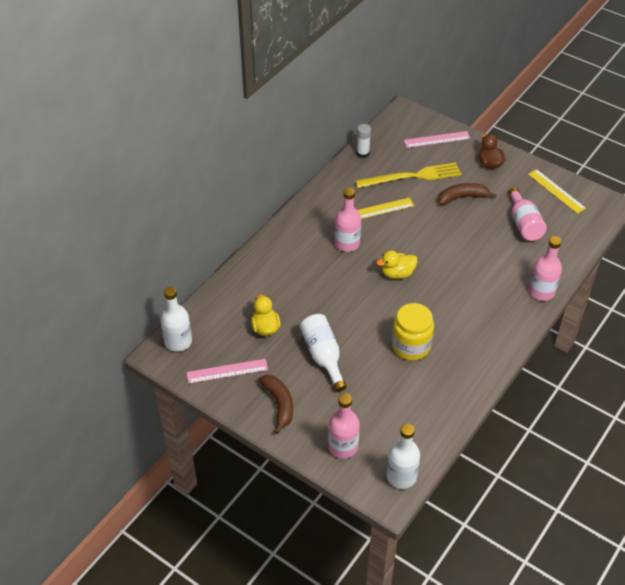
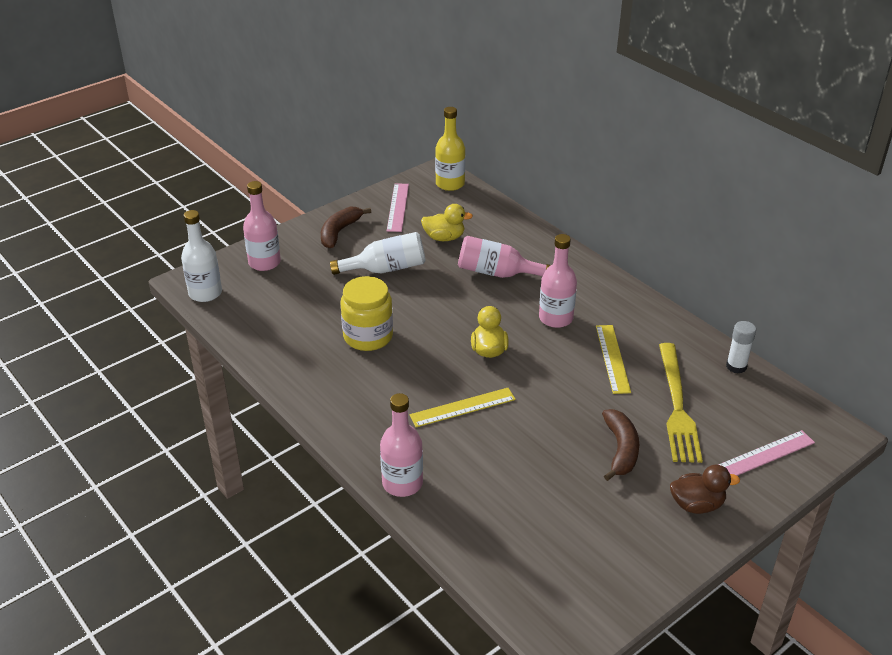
camera: 105 degrees right, 10 degrees down
(178, 341) = (450, 184): white bottle -> yellow bottle
(279, 404) = (339, 232): brown banana -> brown banana turned 120 degrees clockwise
(437, 139) = (764, 455): pink ruler -> pink ruler turned 60 degrees clockwise
(523, 224) = (545, 505): pink bottle -> pink bottle (497, 274)
(556, 191) = (613, 574): yellow ruler -> yellow ruler (463, 407)

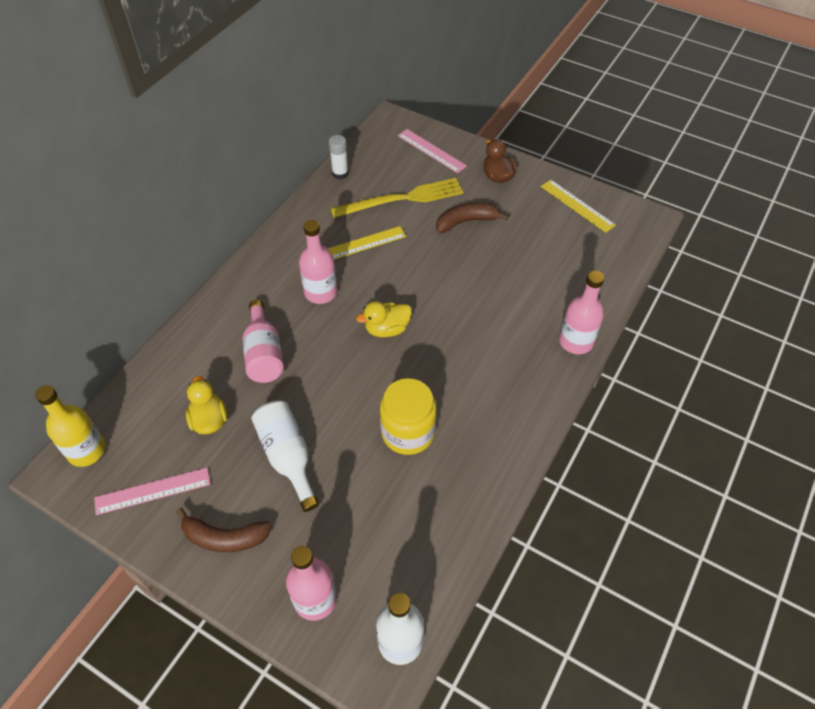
camera: 110 degrees left, 15 degrees up
(463, 407) = (470, 327): yellow ruler -> yellow ruler (577, 205)

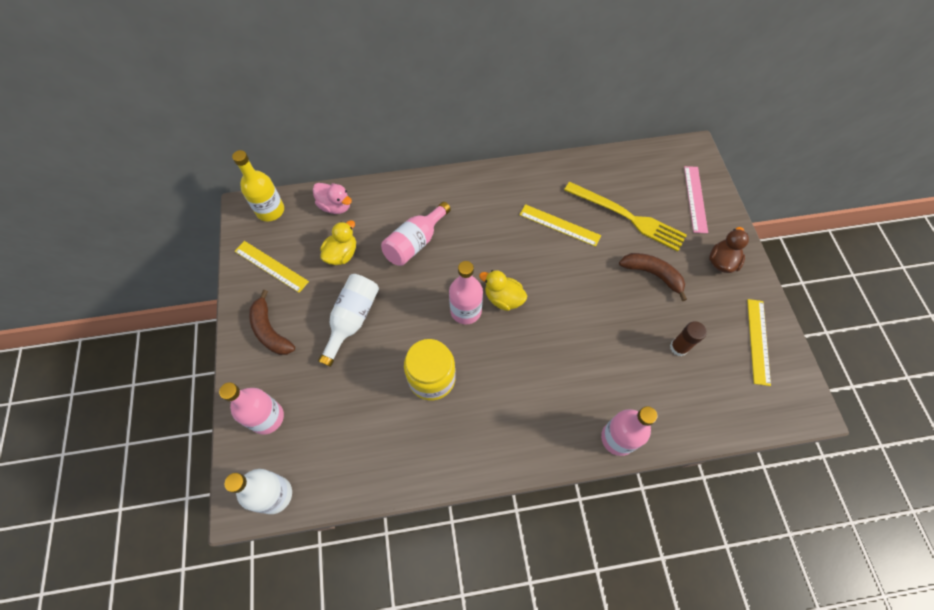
camera: 50 degrees right, 10 degrees up
(150, 391) = (335, 206): none -> pink duck
(152, 491) = (271, 266): pink ruler -> yellow ruler
(321, 292) = (494, 234): pink bottle -> pink bottle (466, 311)
(340, 173) = (608, 162): white glue stick -> none
(539, 252) = (678, 347): none -> brown glue stick

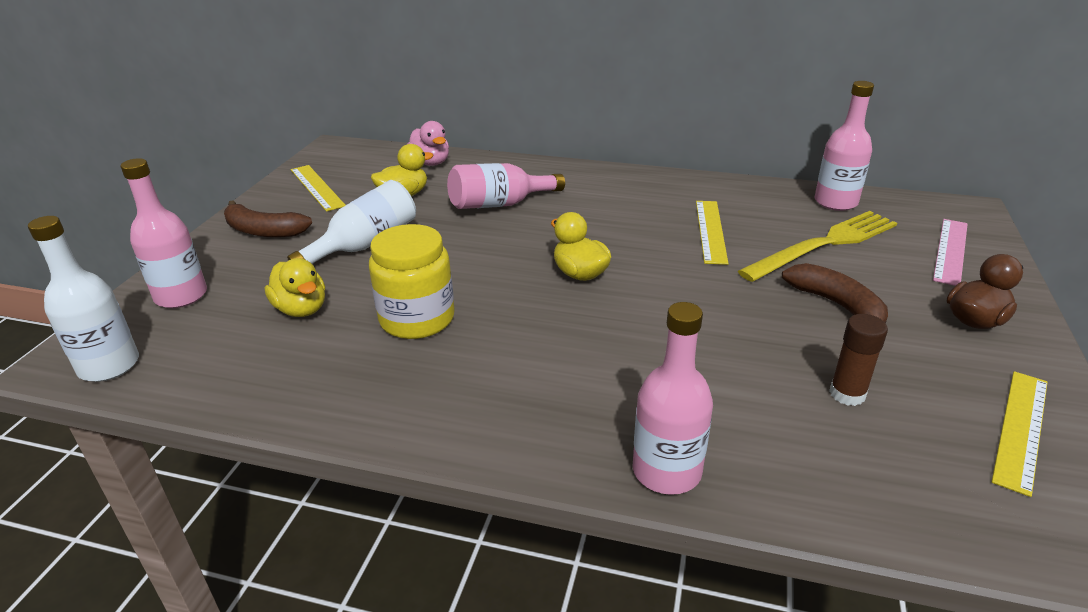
camera: 25 degrees right, 30 degrees down
(270, 210) = (357, 152): yellow bottle -> none
(270, 331) = (263, 231): brown banana -> brown banana turned 60 degrees counterclockwise
(355, 398) = (301, 309): none -> yellow duck
(466, 311) = (518, 272): pink bottle -> pink bottle (835, 202)
(559, 225) = (710, 231): yellow ruler -> yellow ruler turned 45 degrees clockwise
(627, 217) = (824, 244): yellow fork -> yellow fork turned 90 degrees counterclockwise

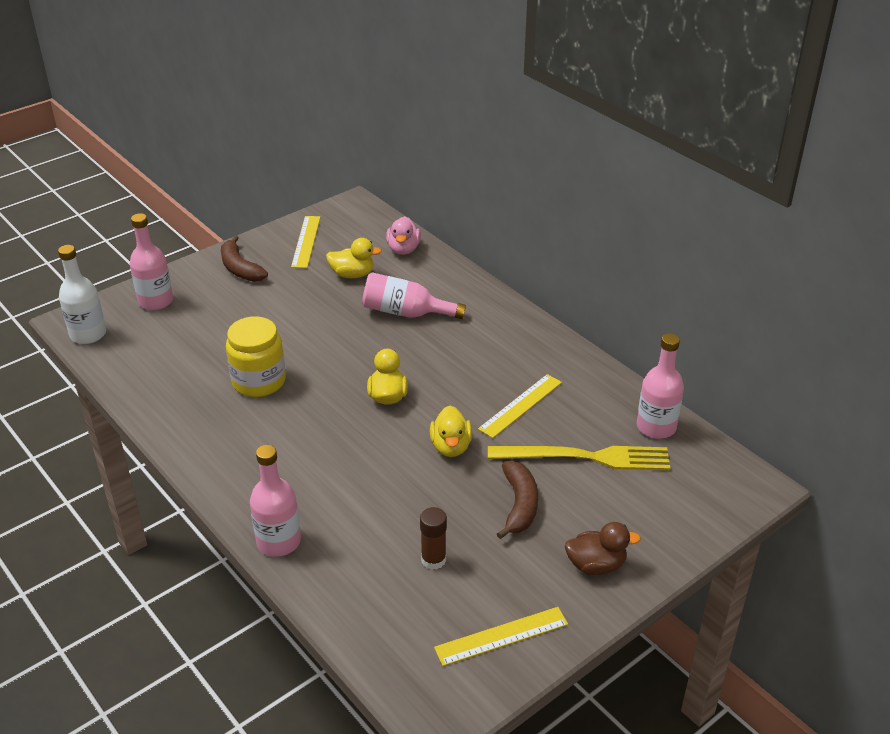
camera: 35 degrees right, 5 degrees up
(301, 309) = (206, 343): yellow duck -> yellow duck (451, 447)
(365, 245) = (286, 309): white bottle -> none
(950, 251) = (674, 510): pink ruler -> none

